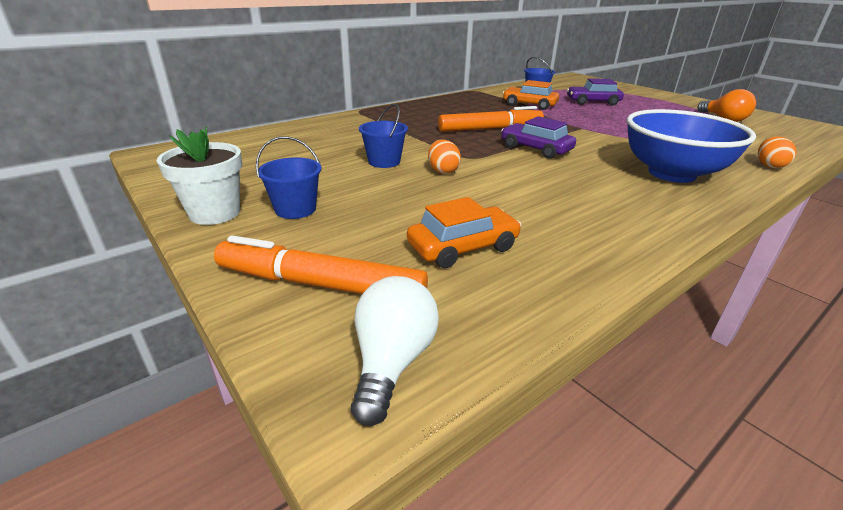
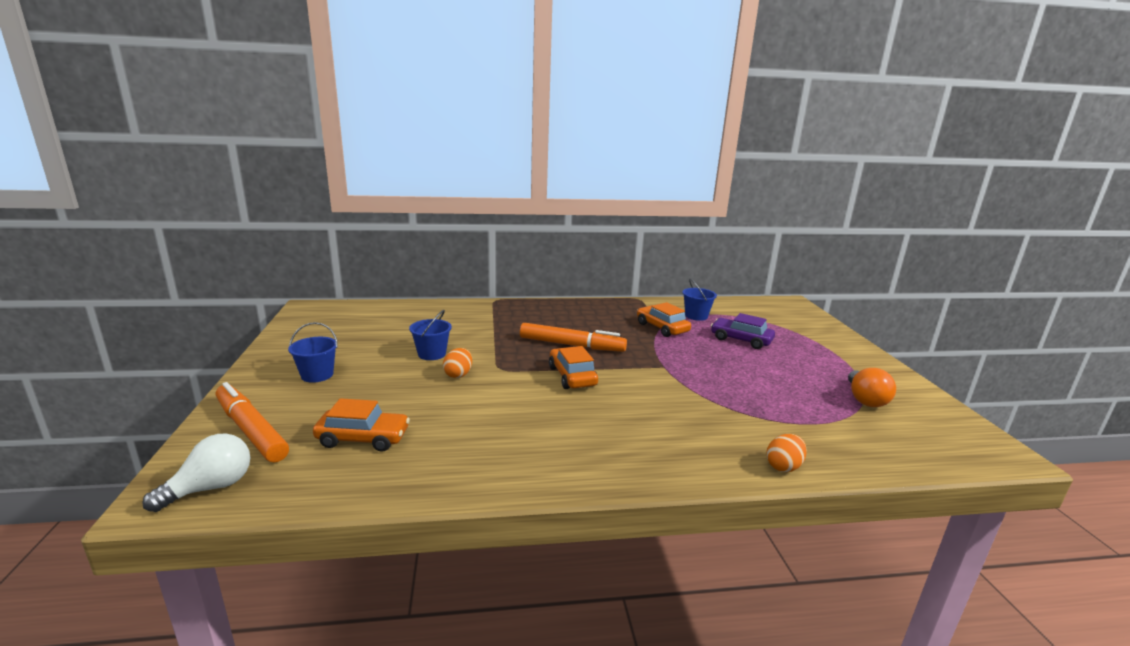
camera: 30 degrees right, 10 degrees down
(215, 213) = (273, 363): white flower pot -> none
(535, 149) = (572, 376): purple car -> orange car
(671, 174) = (650, 439): blue bowl -> none

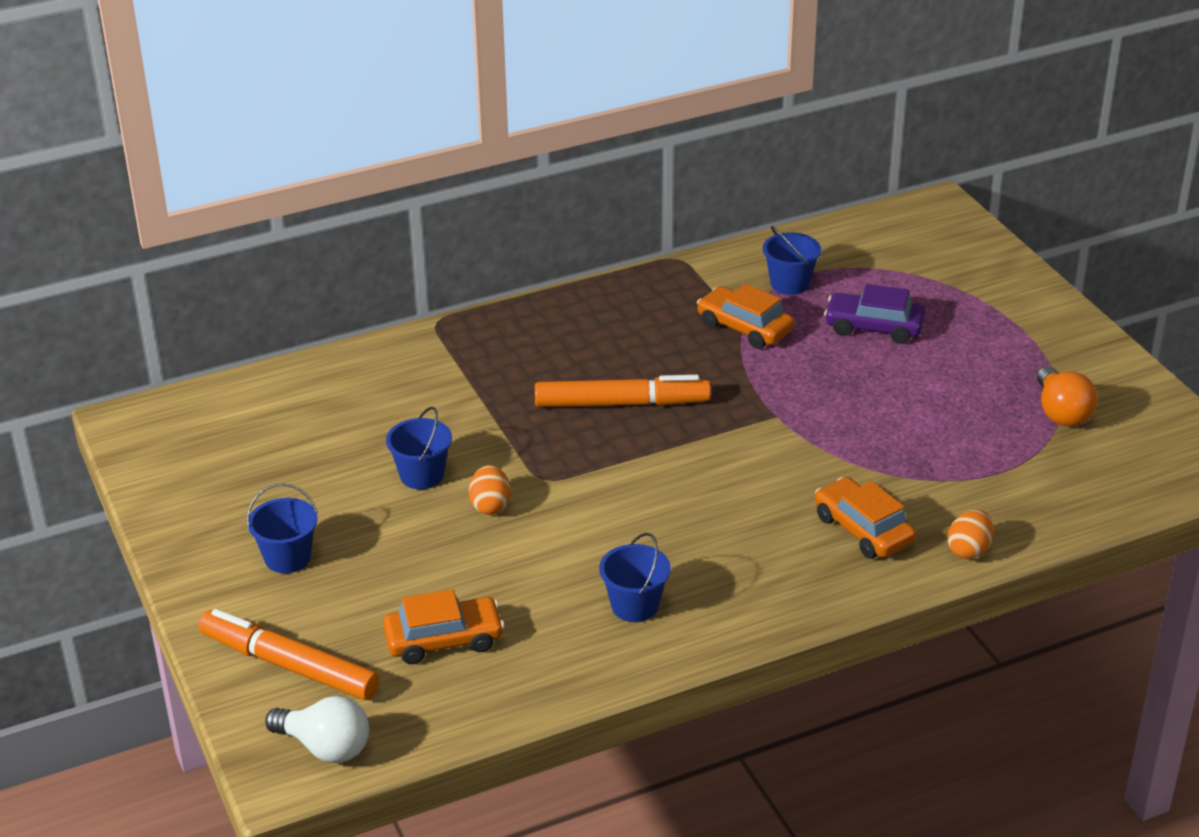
camera: 15 degrees left, 15 degrees up
(211, 488) = (325, 747): white light bulb -> white light bulb turned 90 degrees clockwise
(509, 447) = (634, 606): none -> blue bucket
(572, 376) = (653, 468): orange car -> orange car (863, 530)

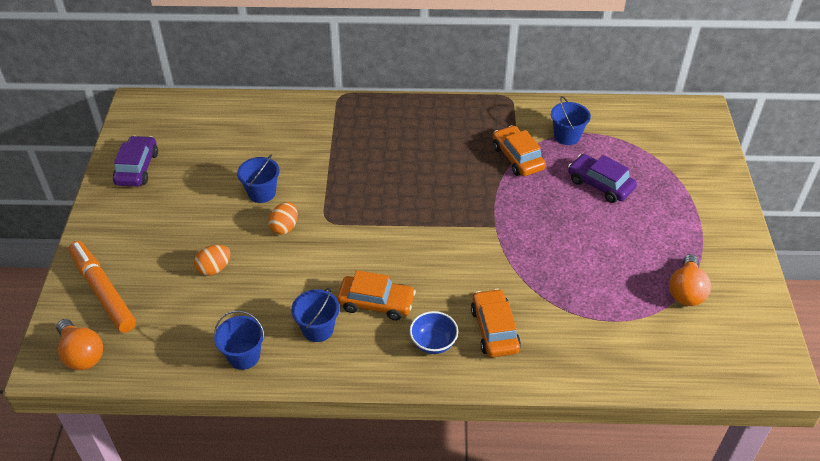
camera: 25 degrees right, 10 degrees up
(203, 502) = (137, 168): none -> purple car
(287, 558) = (153, 220): blue bucket -> blue bucket (244, 356)
(325, 747) = (82, 354): white light bulb -> orange light bulb
(444, 640) = (195, 308): orange car -> orange car (376, 303)
(622, 403) = (407, 185): orange marker -> none
(798, 570) = (433, 343): none -> blue bowl
(969, 550) = (554, 372): orange egg -> orange egg (214, 268)

